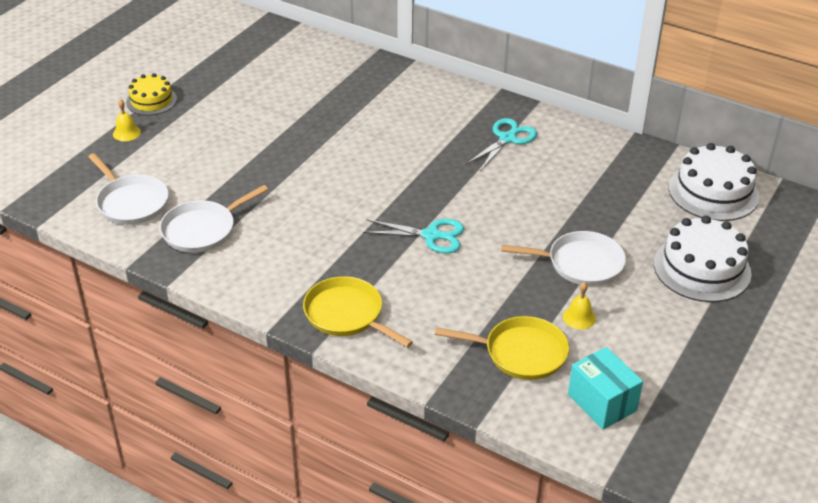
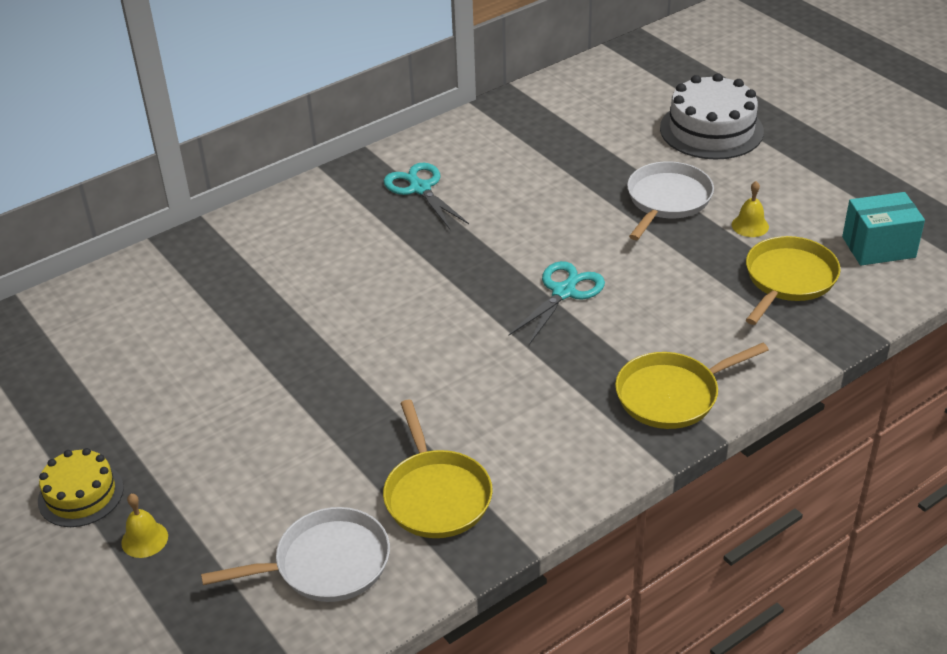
camera: 65 degrees left, 0 degrees up
(202, 230) = (436, 496): white pan -> yellow pan
(713, 192) = (599, 87): white cake -> none

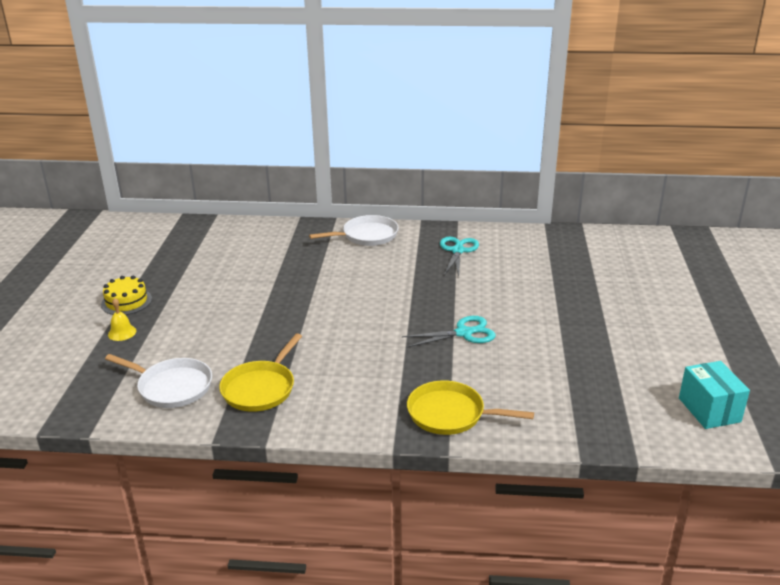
camera: 40 degrees right, 10 degrees down
(667, 200) = (595, 318): white pan -> white pan (367, 235)
(711, 130) = (679, 295): white cake -> none
(750, 225) = (631, 355): yellow bell -> none
(788, 279) = (615, 395): yellow pan -> none
(878, 247) = (709, 410): turquoise box -> turquoise box turned 45 degrees clockwise

